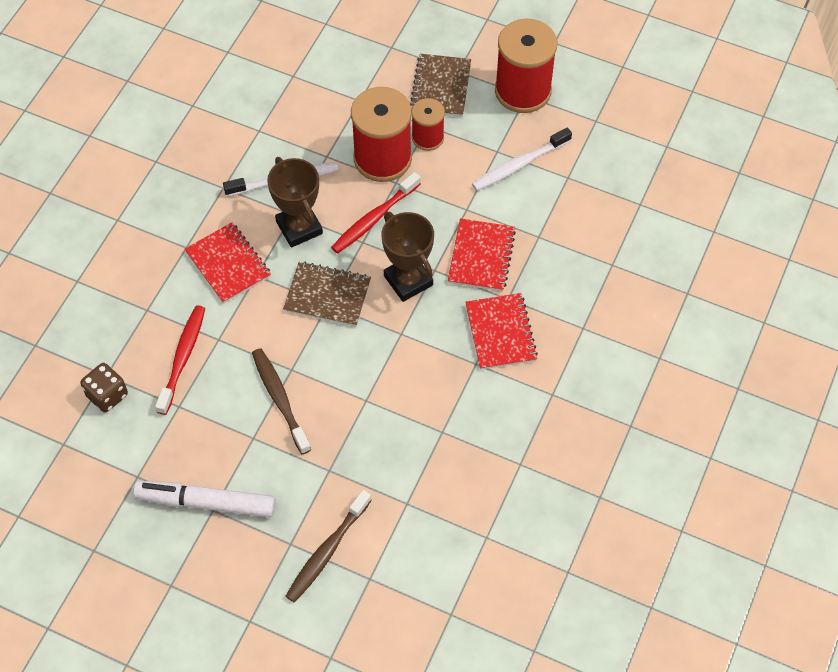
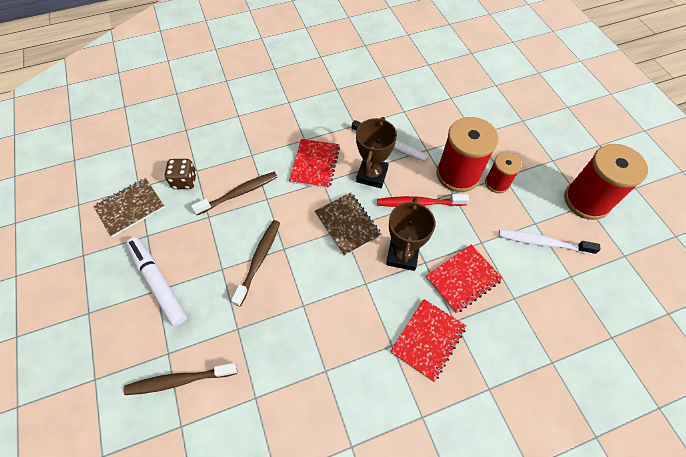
camera: 45 degrees right, 0 degrees up
(182, 358) = (239, 193): red toothbrush -> brown toothbrush
(440, 87) = (533, 161): brown notebook -> brown notebook (130, 208)

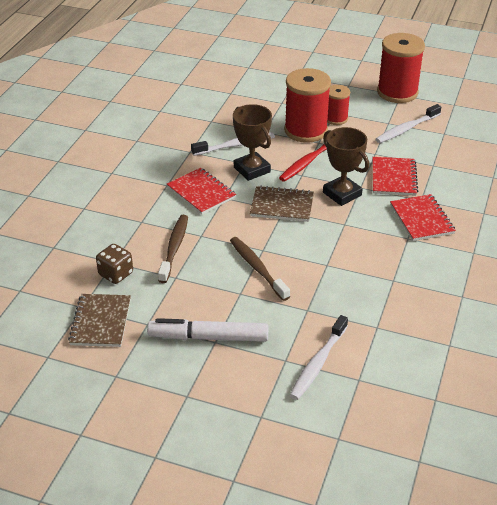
camera: 50 degrees left, 20 degrees down
(179, 380) = (318, 363): brown toothbrush -> white toothbrush

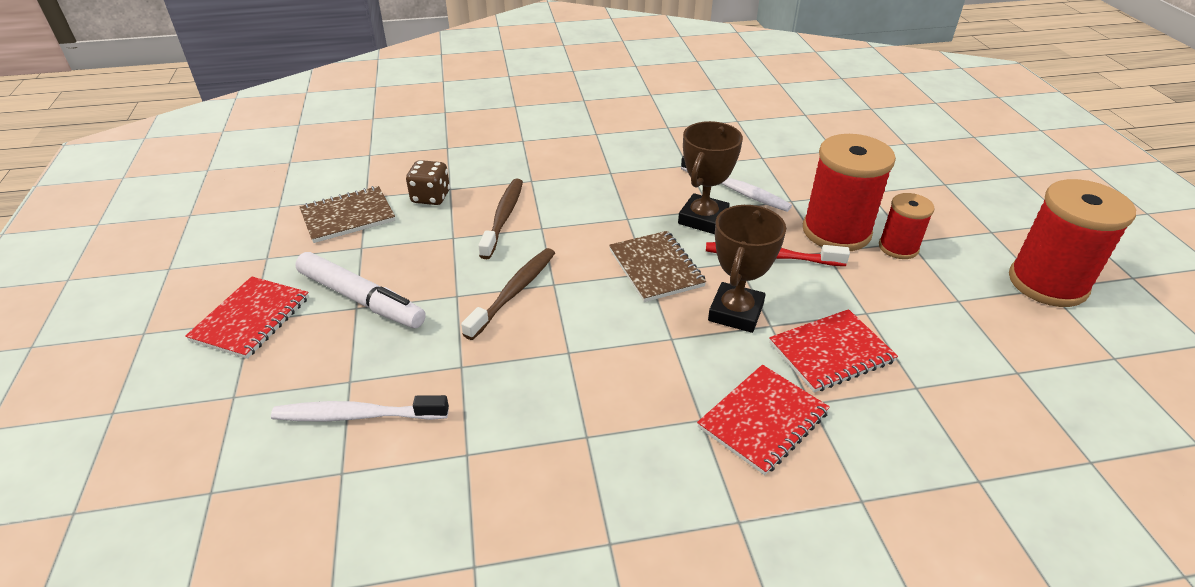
camera: 60 degrees right, 0 degrees up
(174, 248) = (503, 217): brown toothbrush -> brown toothbrush turned 60 degrees counterclockwise
(201, 192) = (620, 199): red notebook -> red notebook (251, 319)
(208, 337) = (361, 299): white marker -> white marker turned 150 degrees clockwise
(406, 129) = (970, 324): white toothbrush -> none

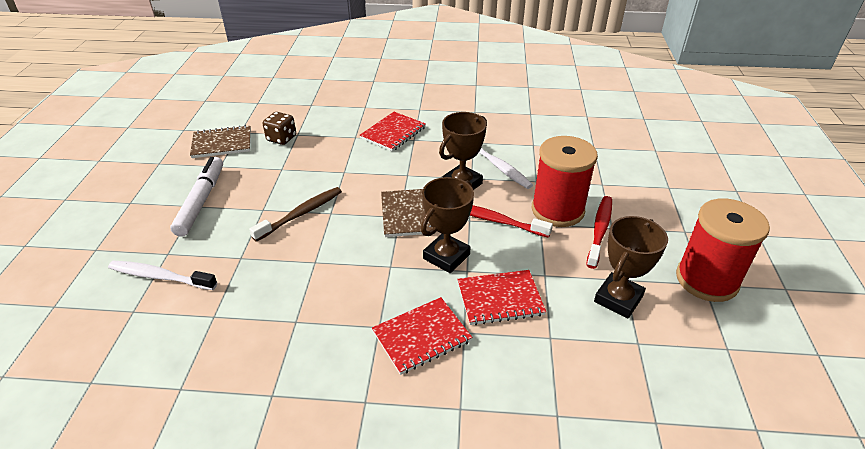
camera: 15 degrees right, 0 degrees up
(251, 319) = (129, 202): red notebook -> red notebook (393, 133)
(361, 299) = (201, 201): white marker -> white marker turned 135 degrees counterclockwise
(503, 217) = (322, 160): brown toothbrush -> none
(898, 247) = (599, 230): red spool -> red toothbrush
(966, 324) = (618, 299): none -> brown trophy

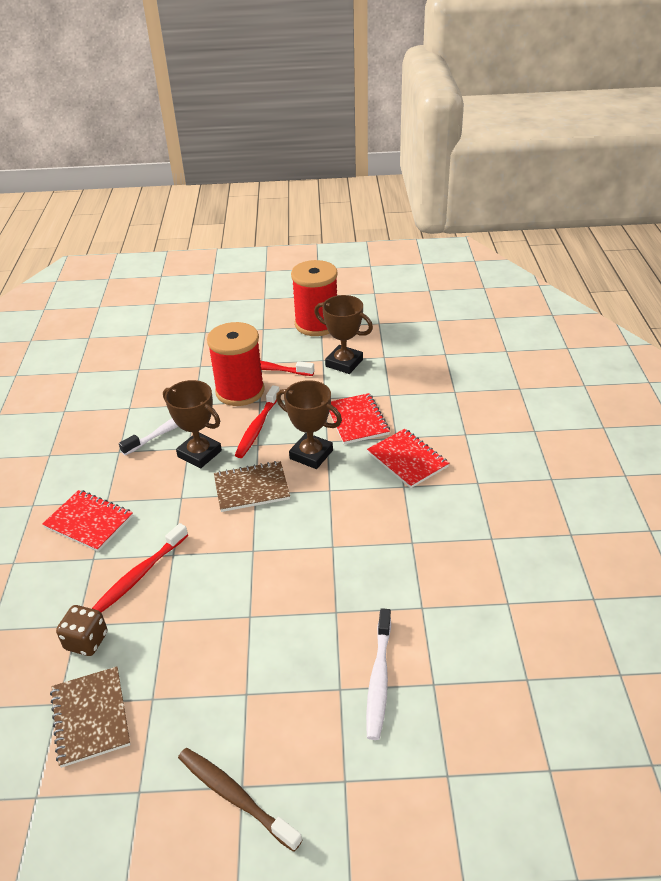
camera: 95 degrees left, 0 degrees up
(201, 201) = (236, 690): white marker -> none
(301, 214) = (256, 576): brown toothbrush -> brown toothbrush (235, 797)
(330, 157) = (140, 574): none -> red toothbrush

